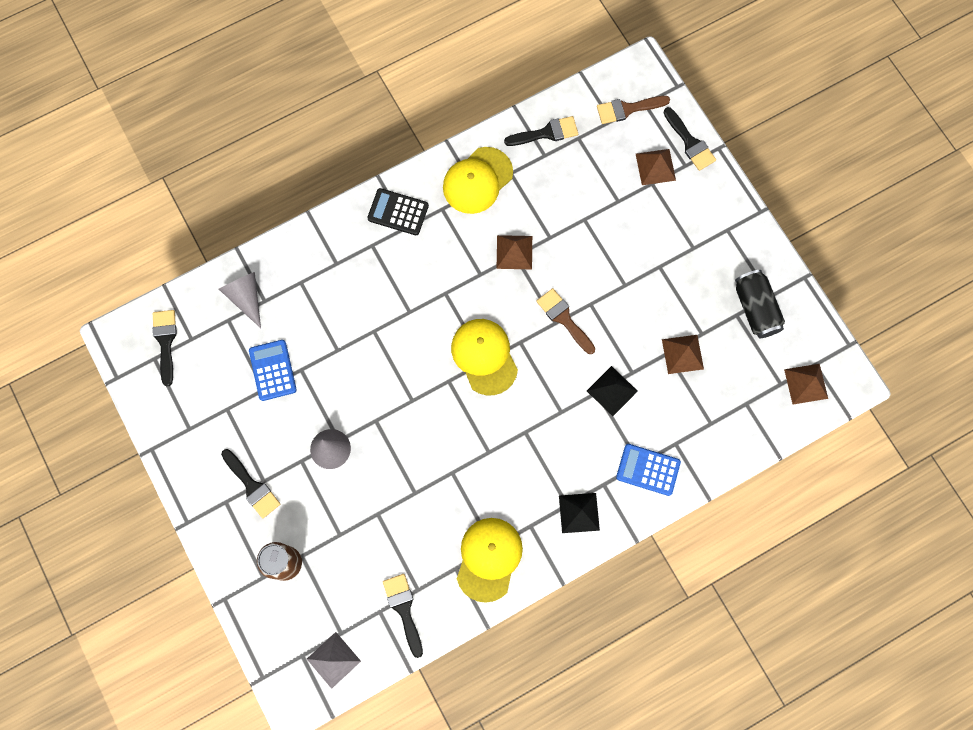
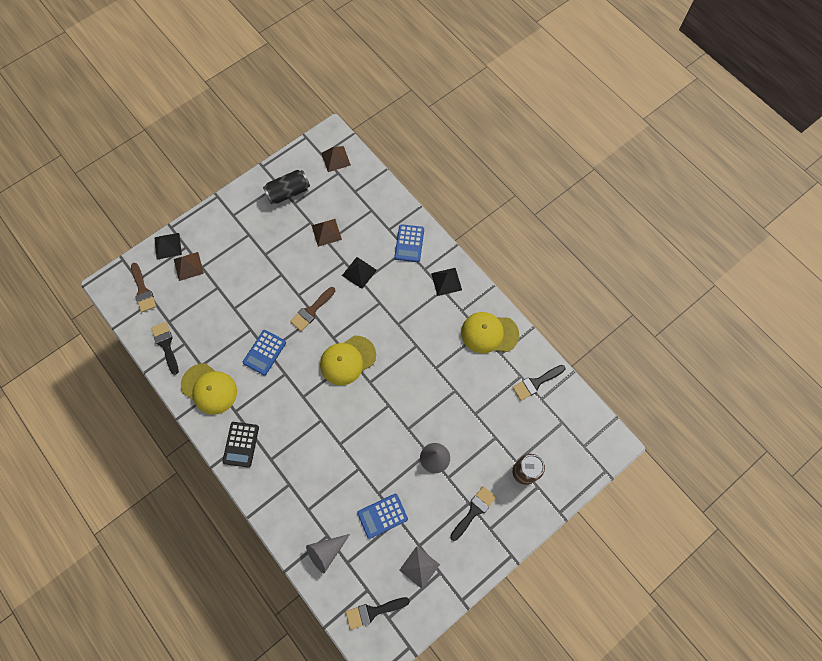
camera: 100 degrees left, 5 degrees down
(333, 660) = (581, 424): grey pyramid -> grey pyramid (419, 567)
(514, 252) = (264, 352): brown pyramid -> blue calculator
(690, 142) = (167, 246): black brush -> black pyramid

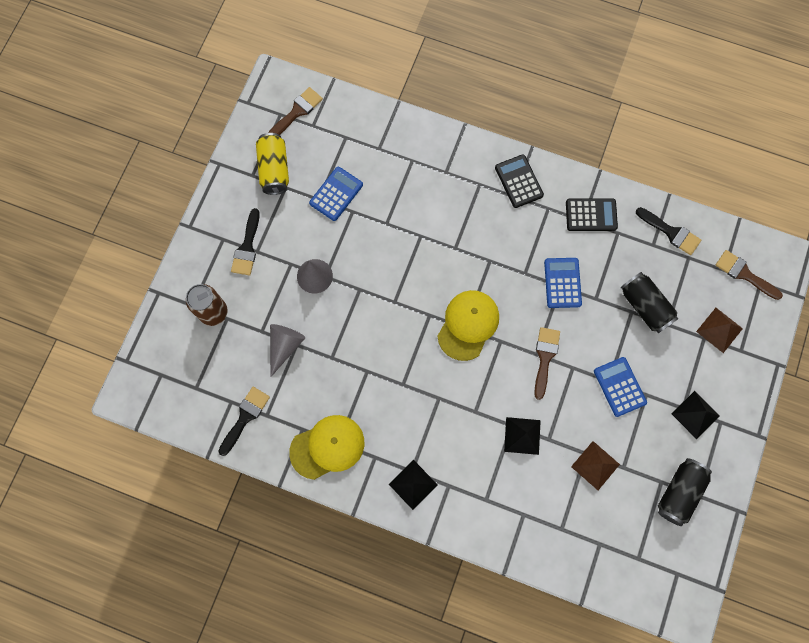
camera: 150 degrees right, 5 degrees up
(167, 246) = (762, 340): black pyramid -> black pyramid (695, 414)
(209, 389) = (591, 215): yellow cap -> black calculator
(223, 306) = (645, 306): none -> black can
(326, 552) = (371, 135): grey cone -> grey cone (285, 346)
(335, 159) = (656, 578): brown pyramid -> none
(373, 612) = (297, 111): black brush -> brown brush
(409, 243) = (486, 509): blue calculator -> blue calculator (619, 387)
(419, 567) = (274, 169): grey pyramid -> yellow can

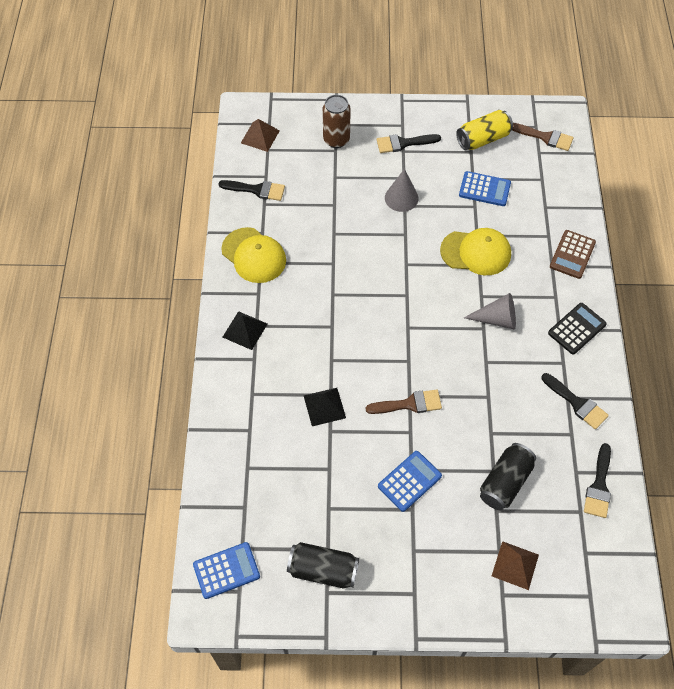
camera: 70 degrees right, 15 degrees down
(285, 346) = (329, 197): grey cone -> grey cone (497, 319)
(440, 149) = (572, 254): none -> brown calculator
(468, 325) = (411, 329): yellow cap -> yellow cap (476, 252)
(562, 283) = (492, 397): blue calculator -> blue calculator (226, 570)
(591, 215) = (577, 403): black calculator -> black brush
(595, 465) = (320, 480): brown pyramid -> brown pyramid (260, 136)
(695, 414) = (411, 565): black pyramid -> none
(744, 274) = (591, 575): brown brush -> none

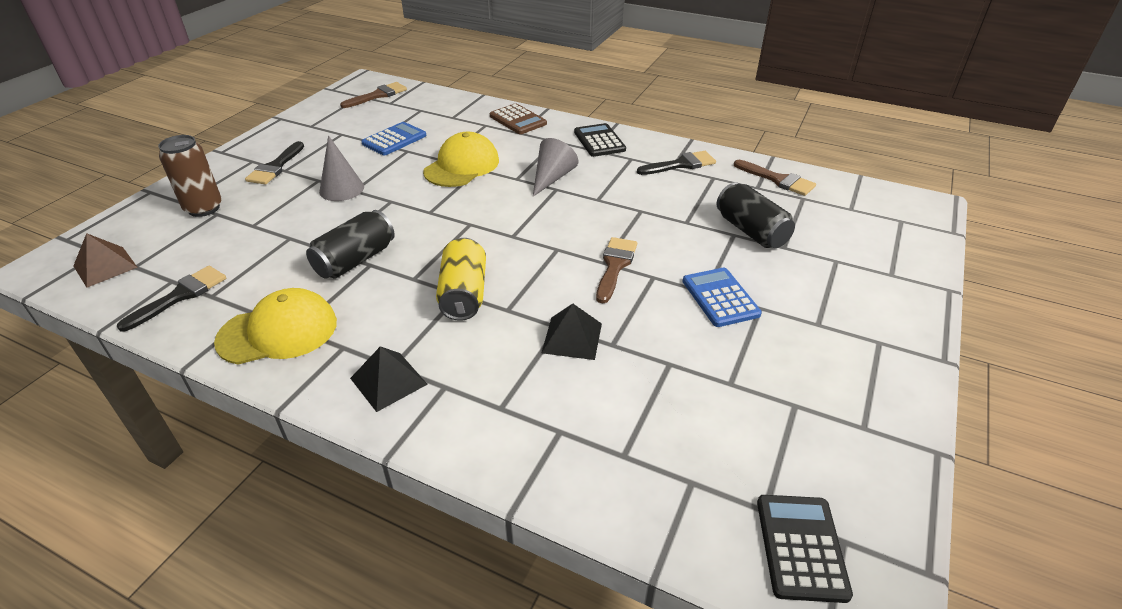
camera: 65 degrees left, 20 degrees down
(226, 570) = (801, 547): blue calculator -> black calculator
(323, 570) = (827, 420): black can -> black can (355, 260)
(483, 139) = (336, 123): yellow can -> yellow can (464, 294)
(515, 565) = (855, 255): brown pyramid -> none
(599, 486) = (778, 180): black brush -> brown brush

